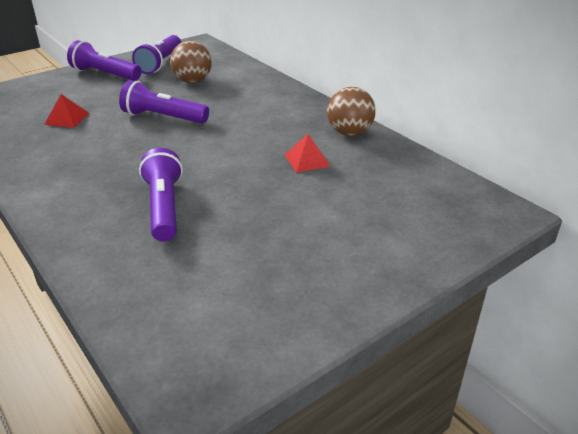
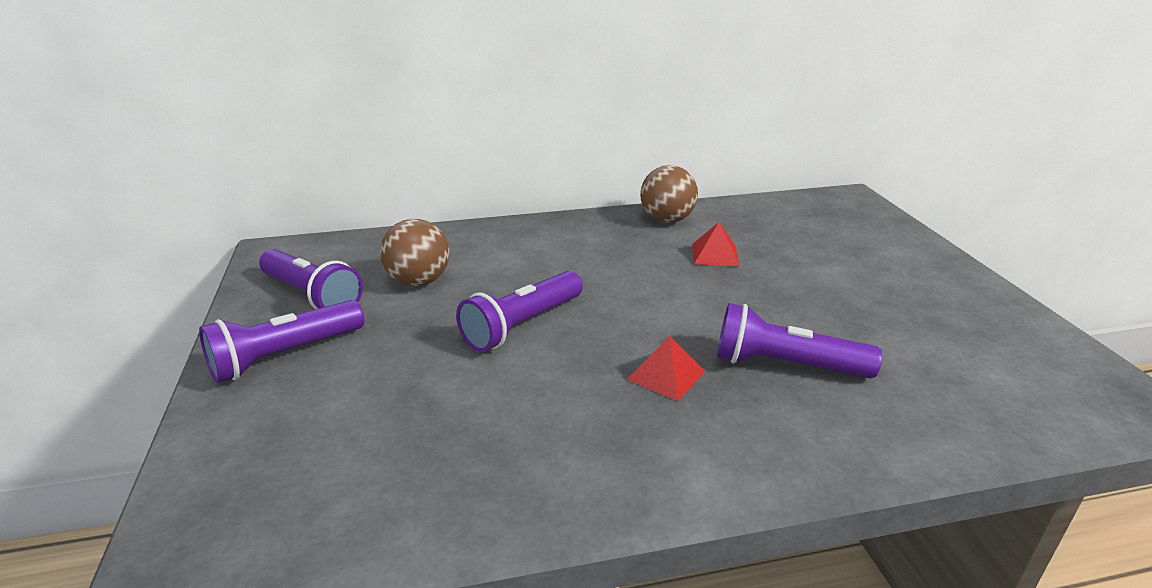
camera: 65 degrees left, 5 degrees down
(67, 118) = (436, 421): red pyramid -> red pyramid (666, 375)

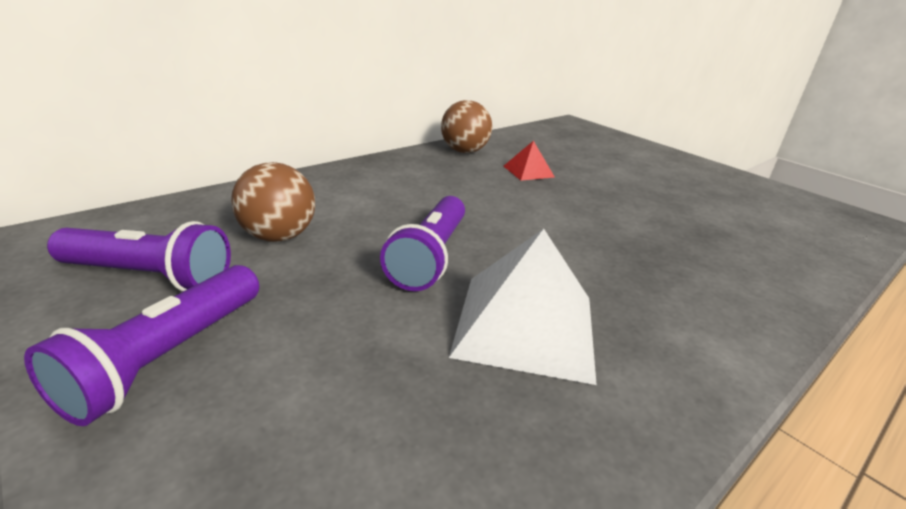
camera: 30 degrees left, 0 degrees up
(543, 402) = (525, 325): none -> white pyramid
(666, 375) = (598, 271): red pyramid -> none
(785, 365) = (669, 242): purple flashlight -> none

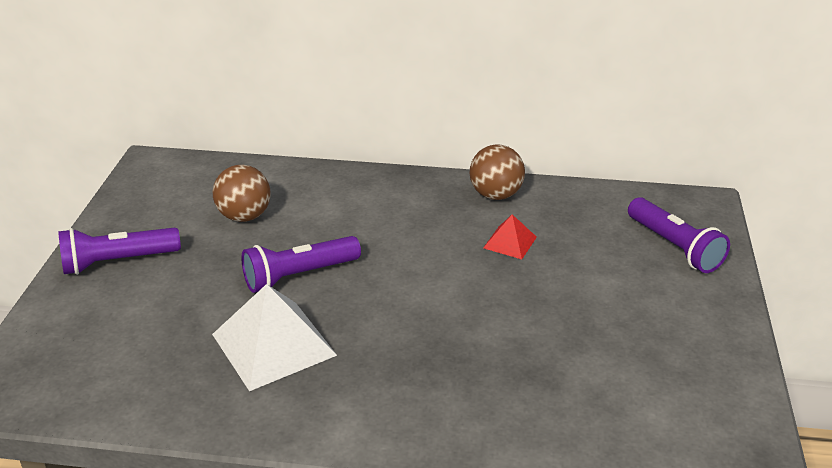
camera: 50 degrees right, 5 degrees up
(149, 276) = (159, 212): purple flashlight -> purple flashlight (674, 247)

